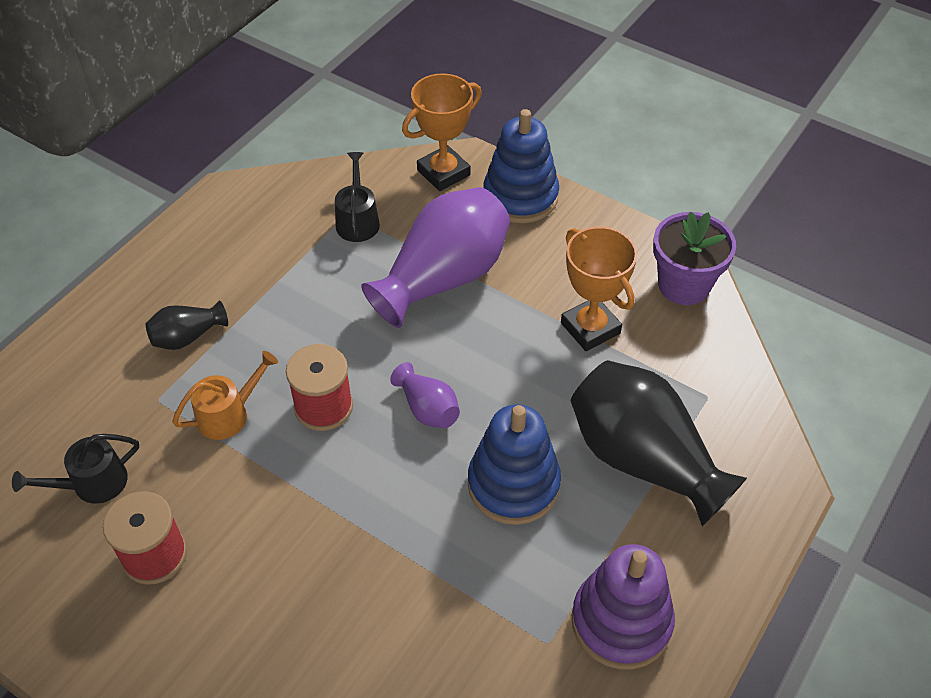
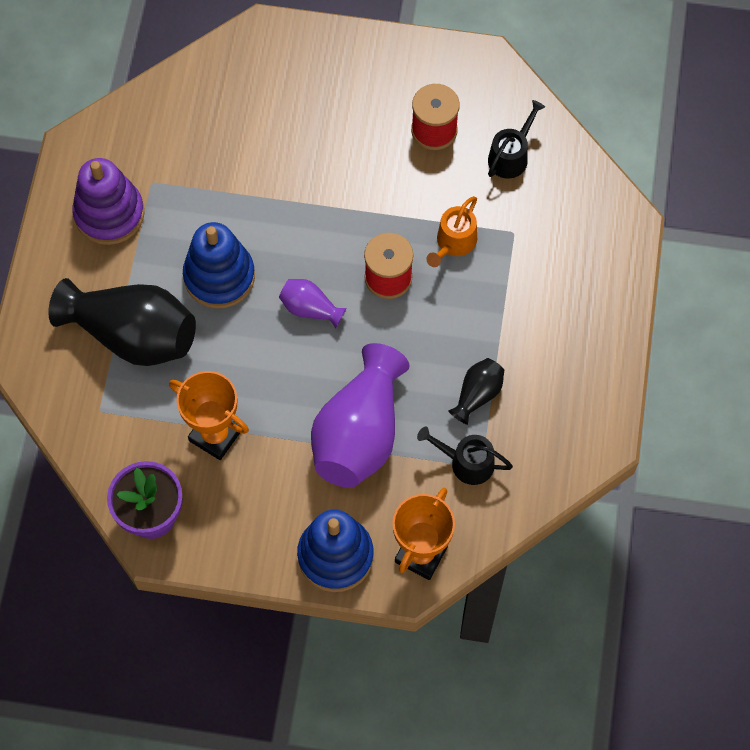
camera: 155 degrees right, 15 degrees up
(187, 337) = (530, 290): black vase -> black vase (477, 394)
(357, 220) = (467, 462): black watering can -> black watering can turned 135 degrees clockwise

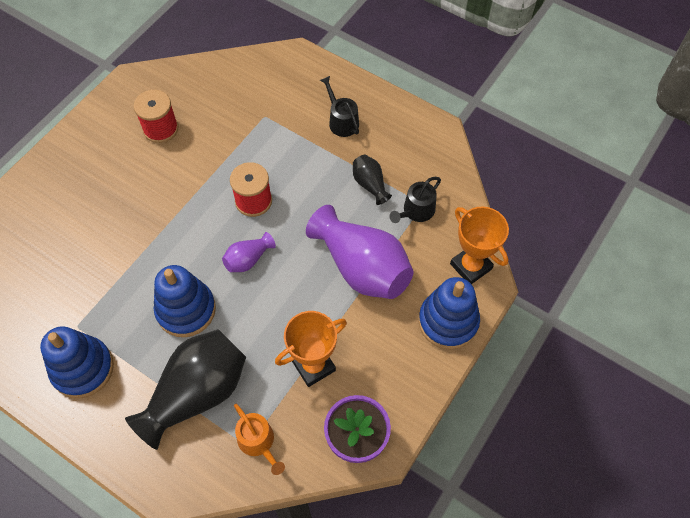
camera: 65 degrees left, 5 degrees down
(109, 214) = (83, 368): purple stacking toy -> blue stacking toy
(454, 243) = (251, 152): orange watering can -> orange watering can (258, 442)
(510, 156) = (209, 95): black watering can -> black watering can (341, 121)

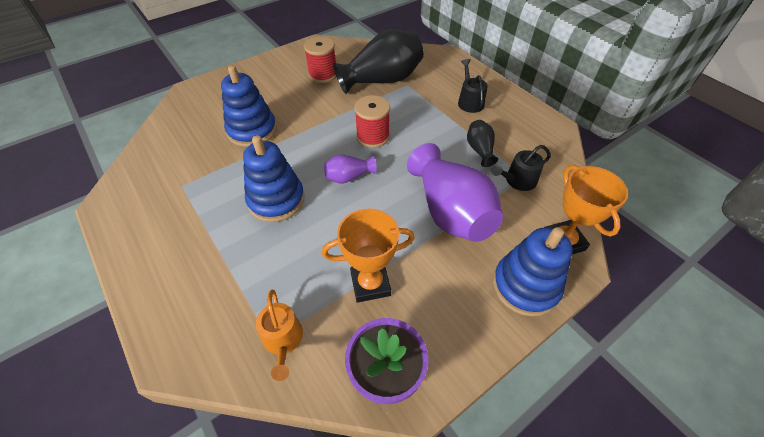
camera: 20 degrees right, 10 degrees down
(83, 368) = (165, 219): blue stacking toy -> blue stacking toy (252, 130)
(197, 393) = (249, 272): black vase -> black vase (382, 80)

